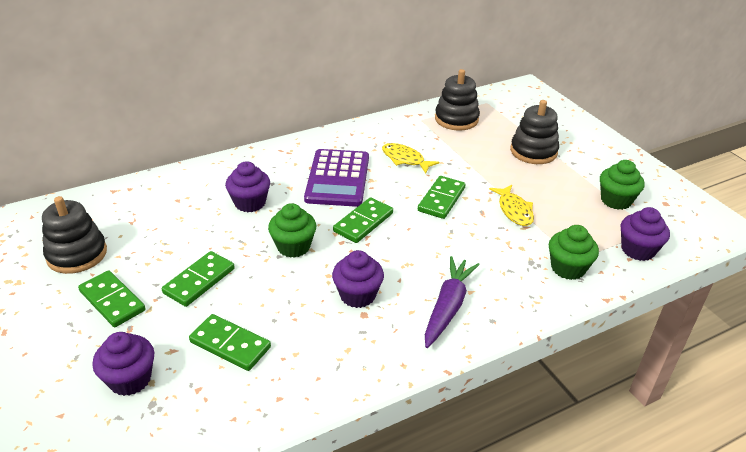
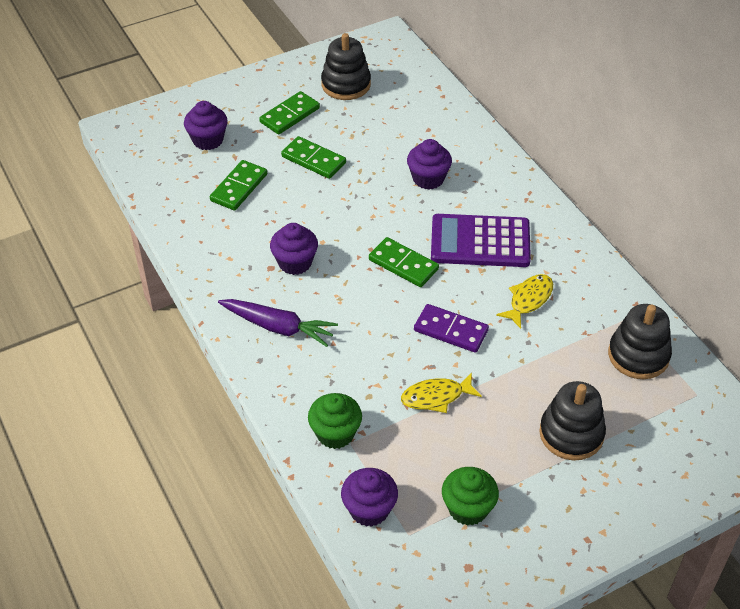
camera: 90 degrees right, 10 degrees up
(293, 246) = (362, 215): green cupcake -> none
(441, 199) = (450, 330): green domino -> purple domino

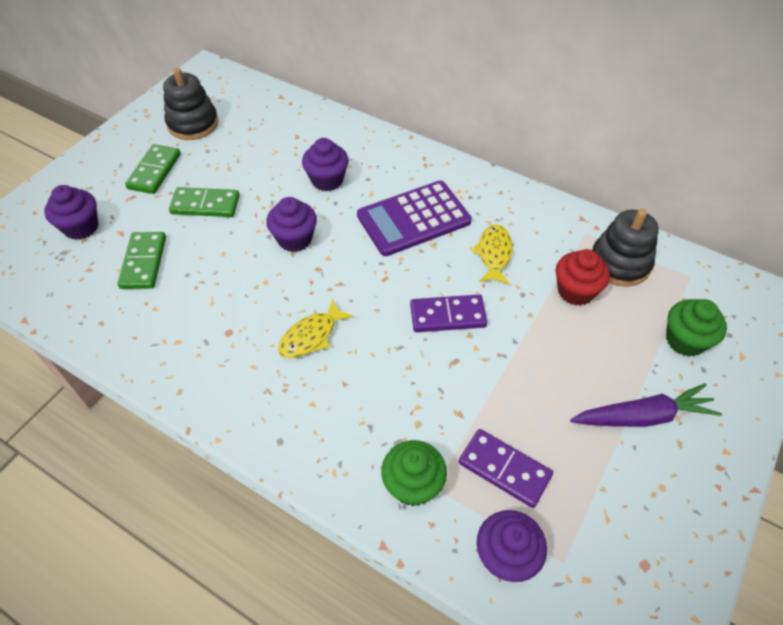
camera: 30 degrees left, 5 degrees up
(278, 327) = (277, 394): purple carrot -> purple carrot (643, 416)
(295, 262) = (251, 315): purple cupcake -> purple cupcake (295, 239)
(403, 264) = (359, 270): green domino -> none
(411, 456) = (504, 469): none -> purple domino
(436, 397) = (482, 391): yellow fish -> yellow fish (311, 336)
(468, 508) = (596, 497): green cupcake -> green cupcake (685, 340)
(571, 434) = (625, 366): black stacking toy -> none
(577, 360) = (575, 291): none -> red cupcake

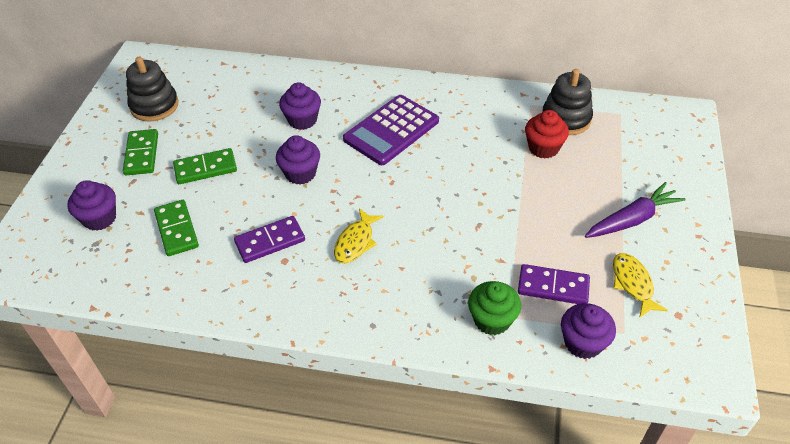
camera: 20 degrees left, 5 degrees down
(448, 316) = (456, 194): purple domino -> purple domino (270, 241)
(494, 254) = (468, 139): yellow fish -> yellow fish (633, 284)
(685, 340) = (637, 159): green cupcake -> none

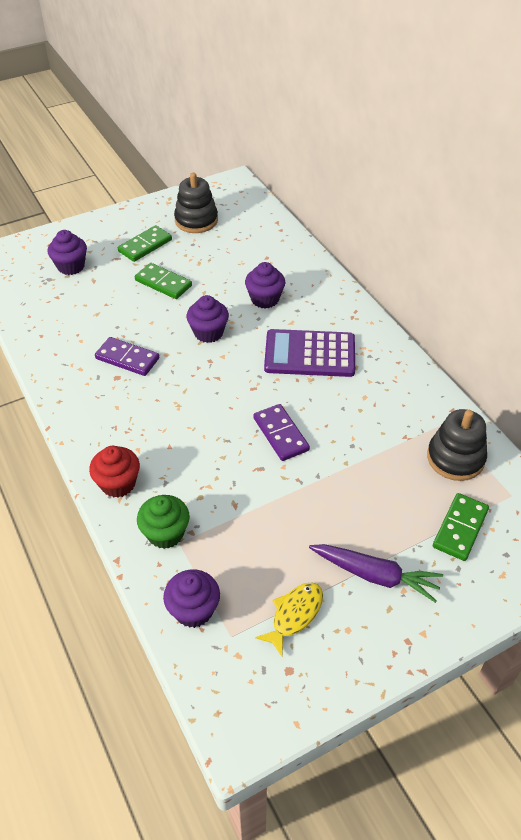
camera: 50 degrees right, 0 degrees up
(177, 229) = (94, 307): green domino -> green domino (460, 528)
(356, 242) = (170, 405): yellow fish -> none
(543, 148) = (398, 462): red cupcake -> red cupcake (118, 483)
(553, 286) = (238, 556): purple domino -> purple domino (281, 434)

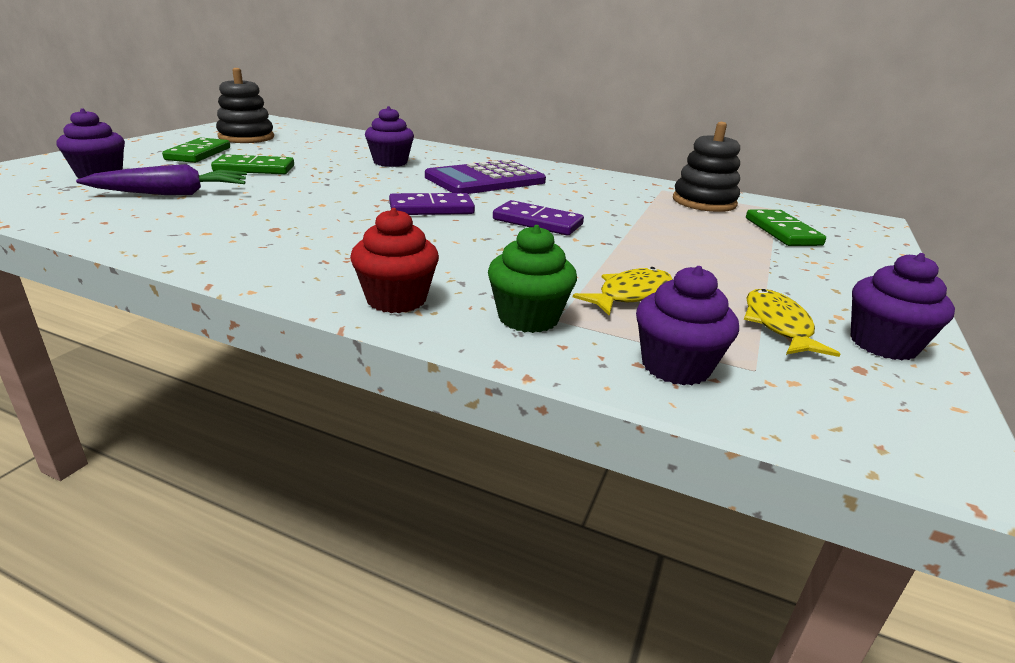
camera: 40 degrees left, 20 degrees down
(127, 358) = (272, 214): purple domino -> purple domino (431, 209)
(208, 333) = (356, 185): purple cupcake -> purple cupcake (883, 344)
(244, 542) = (630, 294): none -> yellow fish
(375, 575) = (784, 275): purple carrot -> purple carrot (172, 194)

